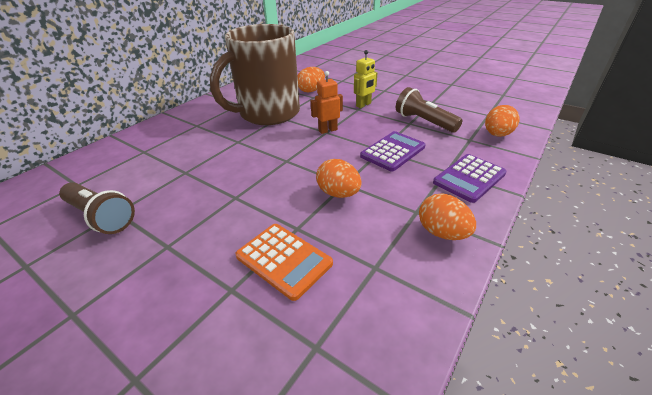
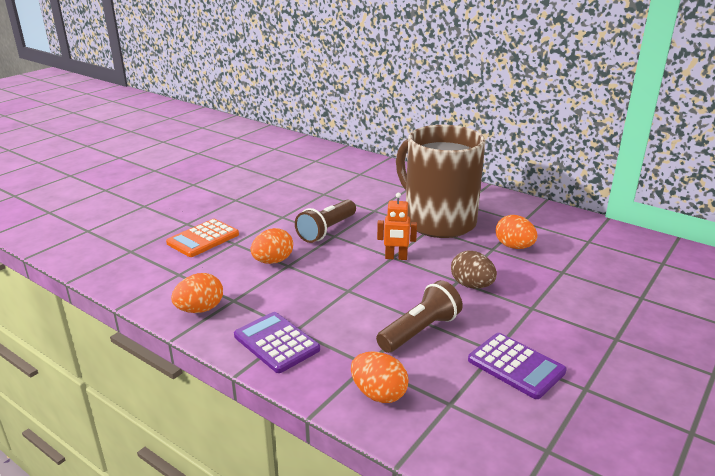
camera: 90 degrees right, 10 degrees down
(101, 217) = (274, 175): brown flashlight -> brown flashlight (327, 230)
(328, 130) = (396, 257): orange robot -> orange robot turned 120 degrees clockwise
(363, 105) = (471, 285): yellow robot -> brown egg
(393, 151) = (342, 297): purple calculator -> purple calculator (516, 366)

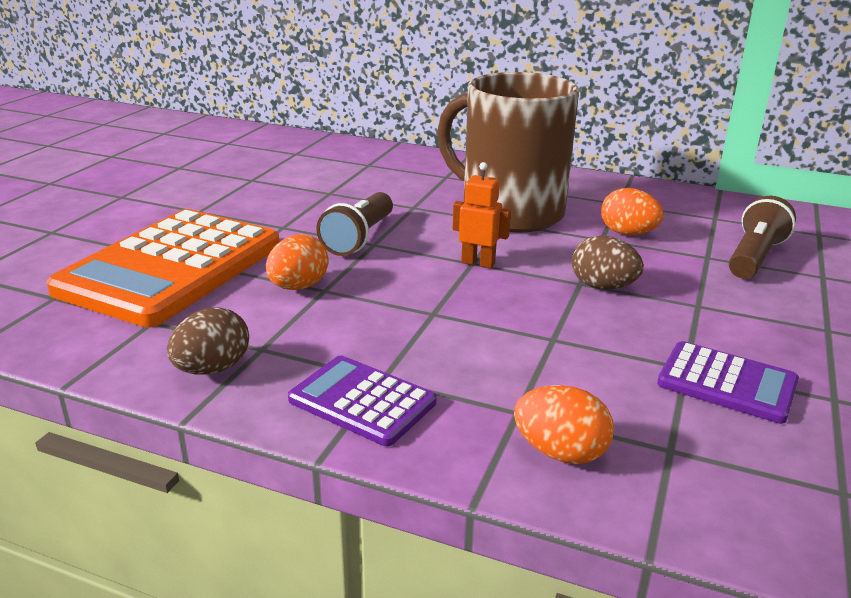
camera: 15 degrees left, 0 degrees up
(200, 309) = (212, 369): orange egg -> brown egg
(203, 239) = (171, 268): orange calculator -> orange calculator, size x2.02
(396, 257) = (478, 263): orange robot -> orange robot turned 150 degrees counterclockwise
(420, 331) = (568, 355): brown flashlight -> brown flashlight (754, 257)

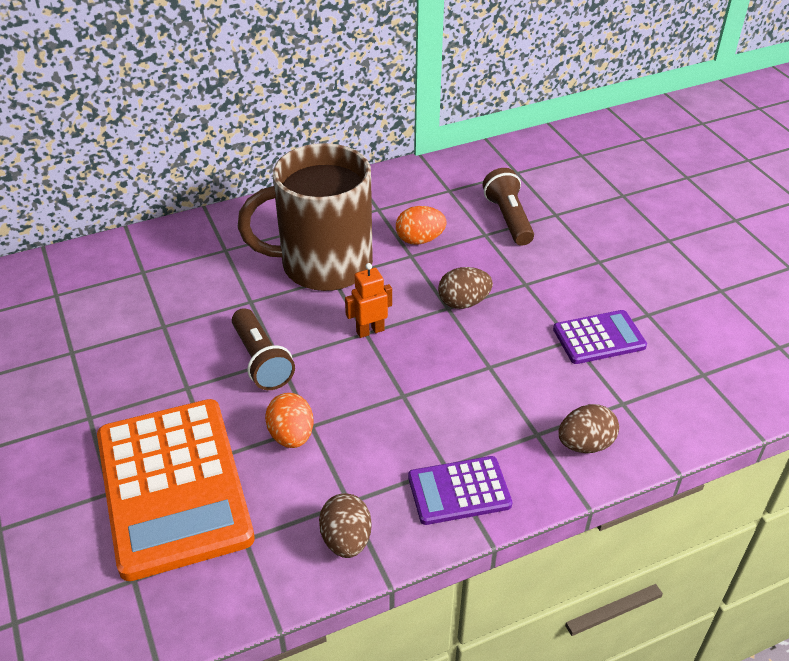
camera: 45 degrees left, 15 degrees up
(560, 452) = (585, 444): orange egg -> brown egg

